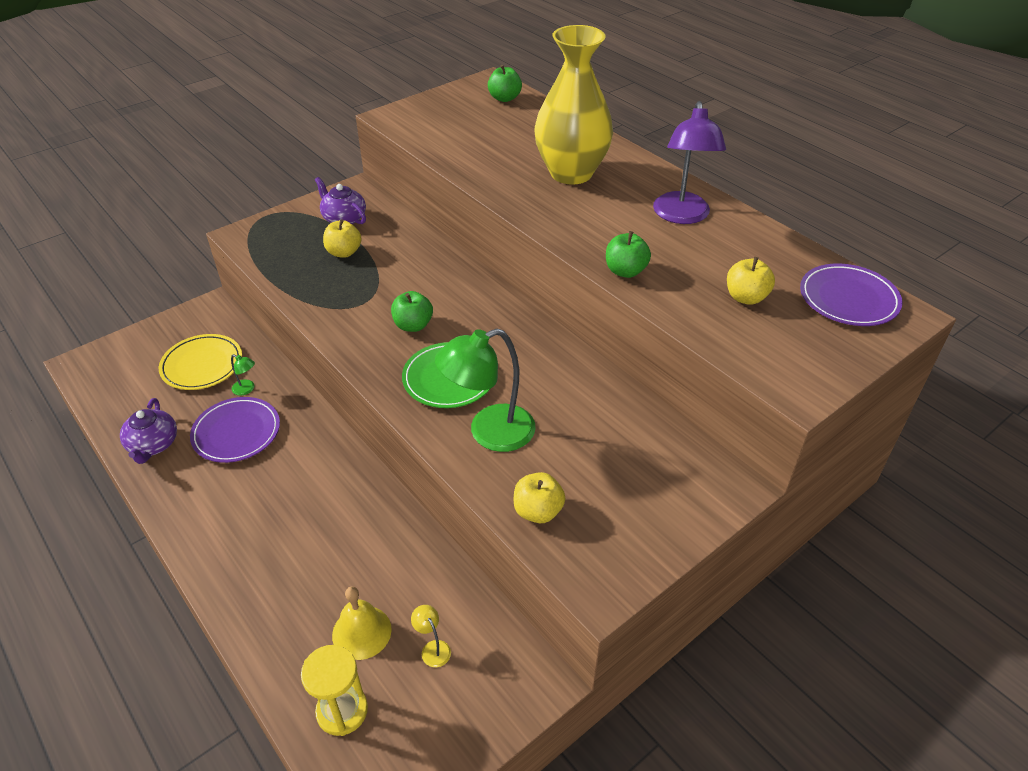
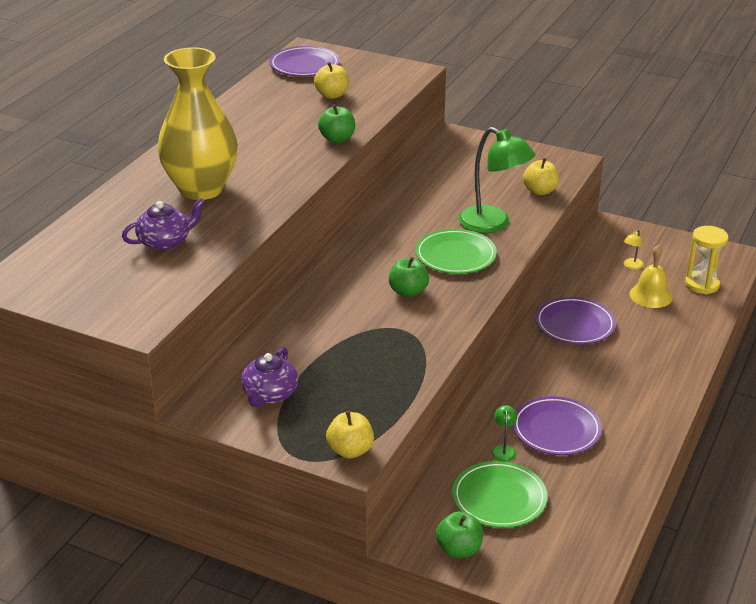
camera: 115 degrees left, 10 degrees down
(153, 445) = (615, 474): purple teapot -> purple teapot (165, 242)
(202, 365) = (499, 498): yellow plate -> green plate
(344, 252) = (331, 370): yellow apple -> yellow apple (350, 450)
(364, 523) = (575, 324): none -> purple plate
(504, 98) = (52, 262): green apple -> green apple (459, 549)
(681, 216) = (240, 130): purple lamp -> none

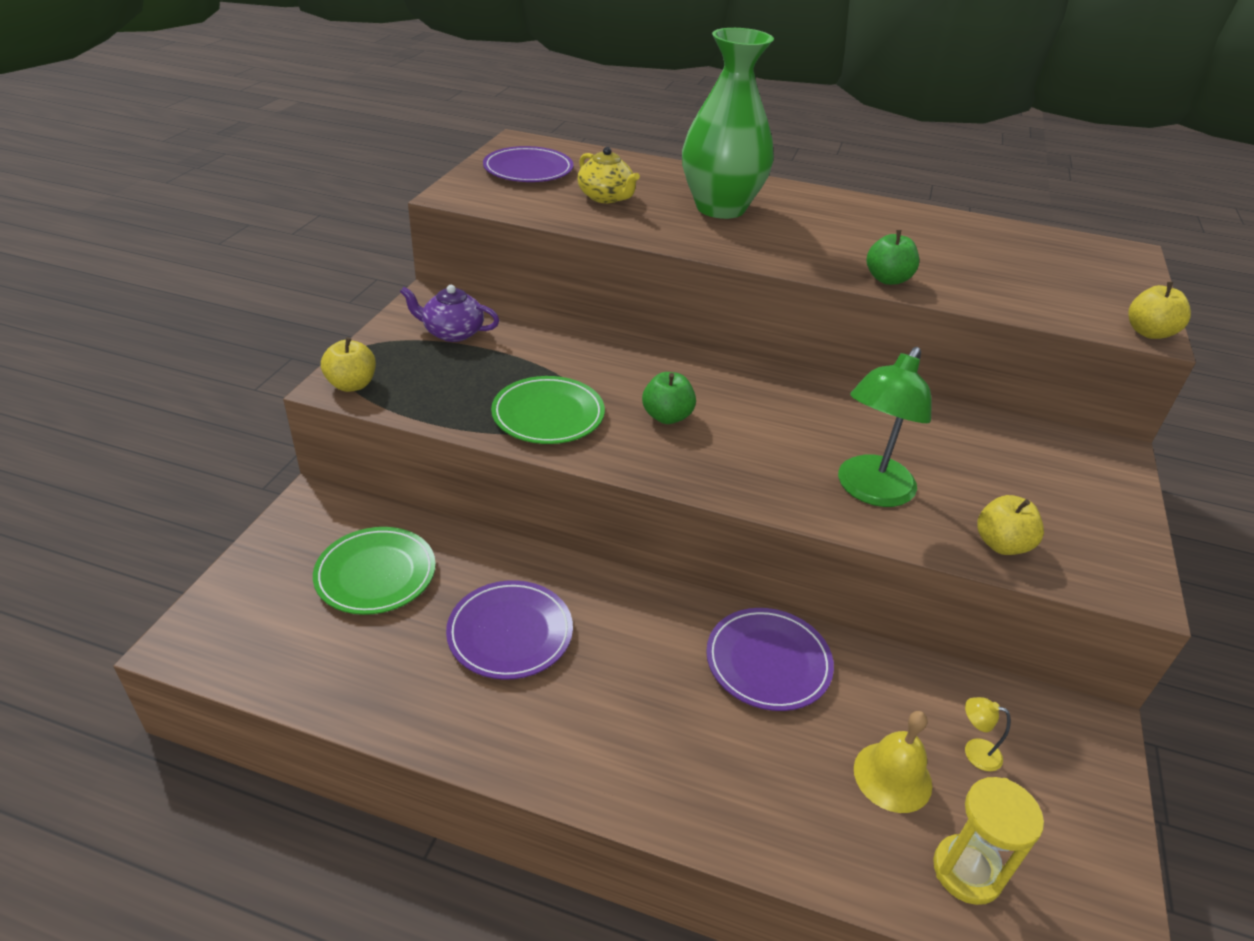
camera: 80 degrees right, 5 degrees up
(165, 242) = (606, 197): purple teapot -> yellow teapot
(201, 189) = (720, 208): yellow vase -> green vase
(304, 65) = (1078, 252): purple plate -> purple plate (528, 170)
(332, 95) = (1008, 273): yellow apple -> yellow apple (1148, 332)
(455, 255) = (768, 455): green plate -> green plate (548, 415)
(459, 549) = (293, 540): green apple -> none
(503, 449) = (468, 579): green lamp -> none

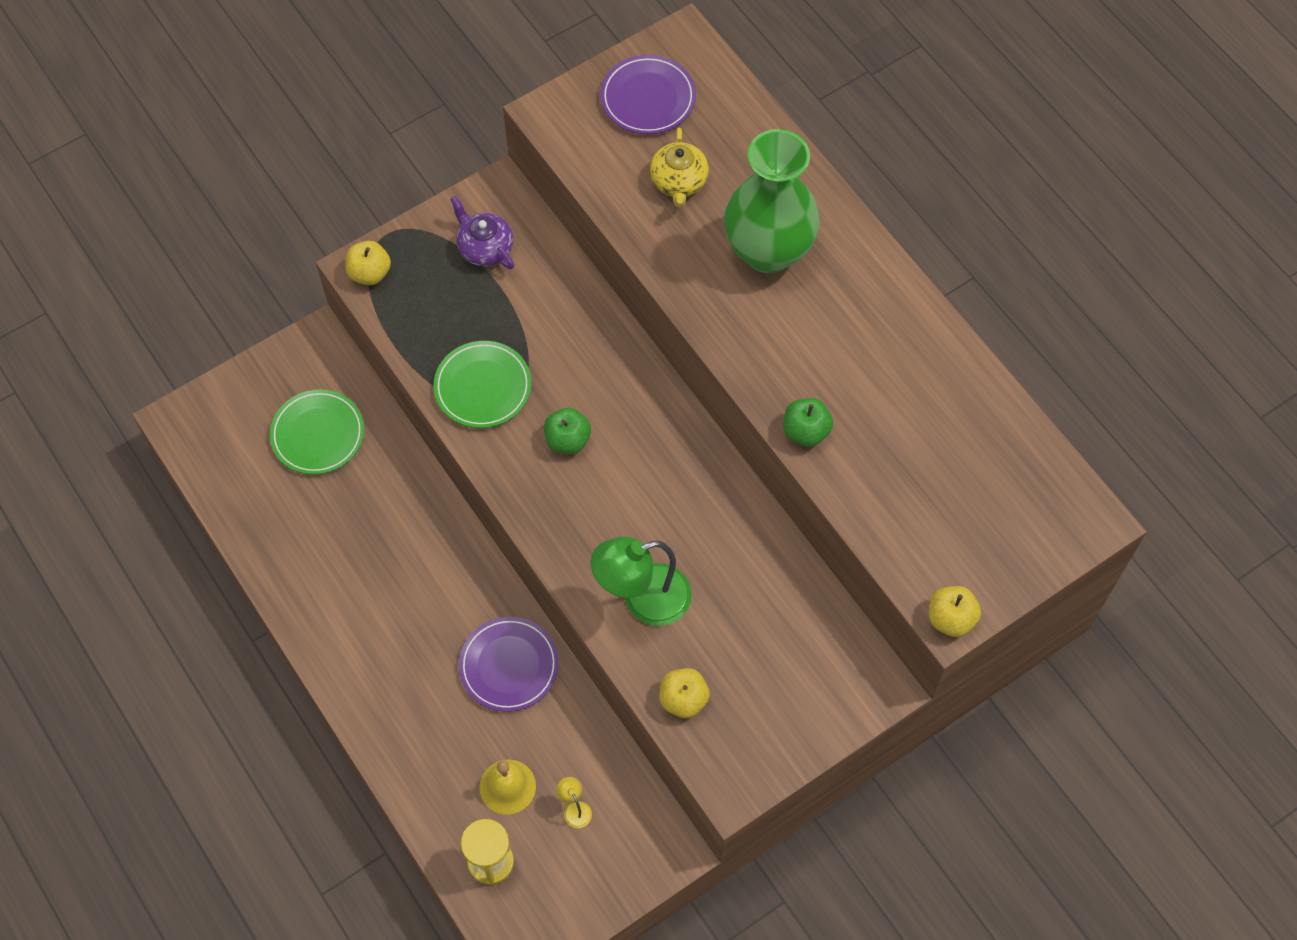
camera: 40 degrees right, 25 degrees up
(510, 633) = (367, 537): purple plate -> none

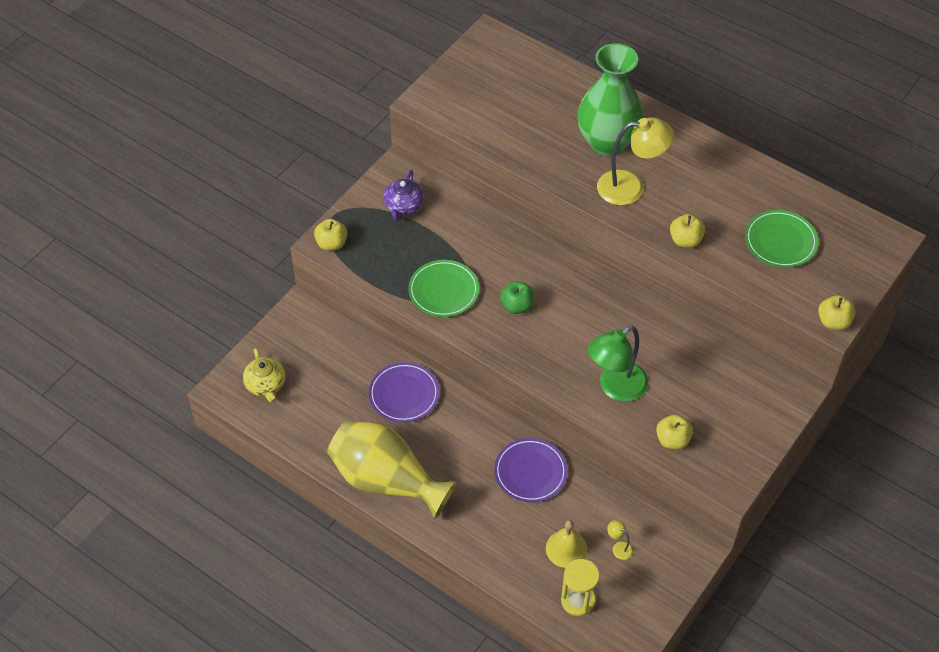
camera: 20 degrees left, 10 degrees down
(318, 434) = (327, 368): green plate -> green plate (780, 241)
(324, 614) = (386, 480): none -> yellow vase
(485, 248) = (403, 206): purple teapot -> purple teapot turned 105 degrees counterclockwise
(648, 98) = (483, 75): purple plate -> purple plate (404, 394)
(678, 181) = (528, 118): yellow teapot -> yellow teapot (266, 385)
(768, 328) = (630, 187): none -> yellow lamp
(805, 431) = (685, 240): green apple -> yellow apple

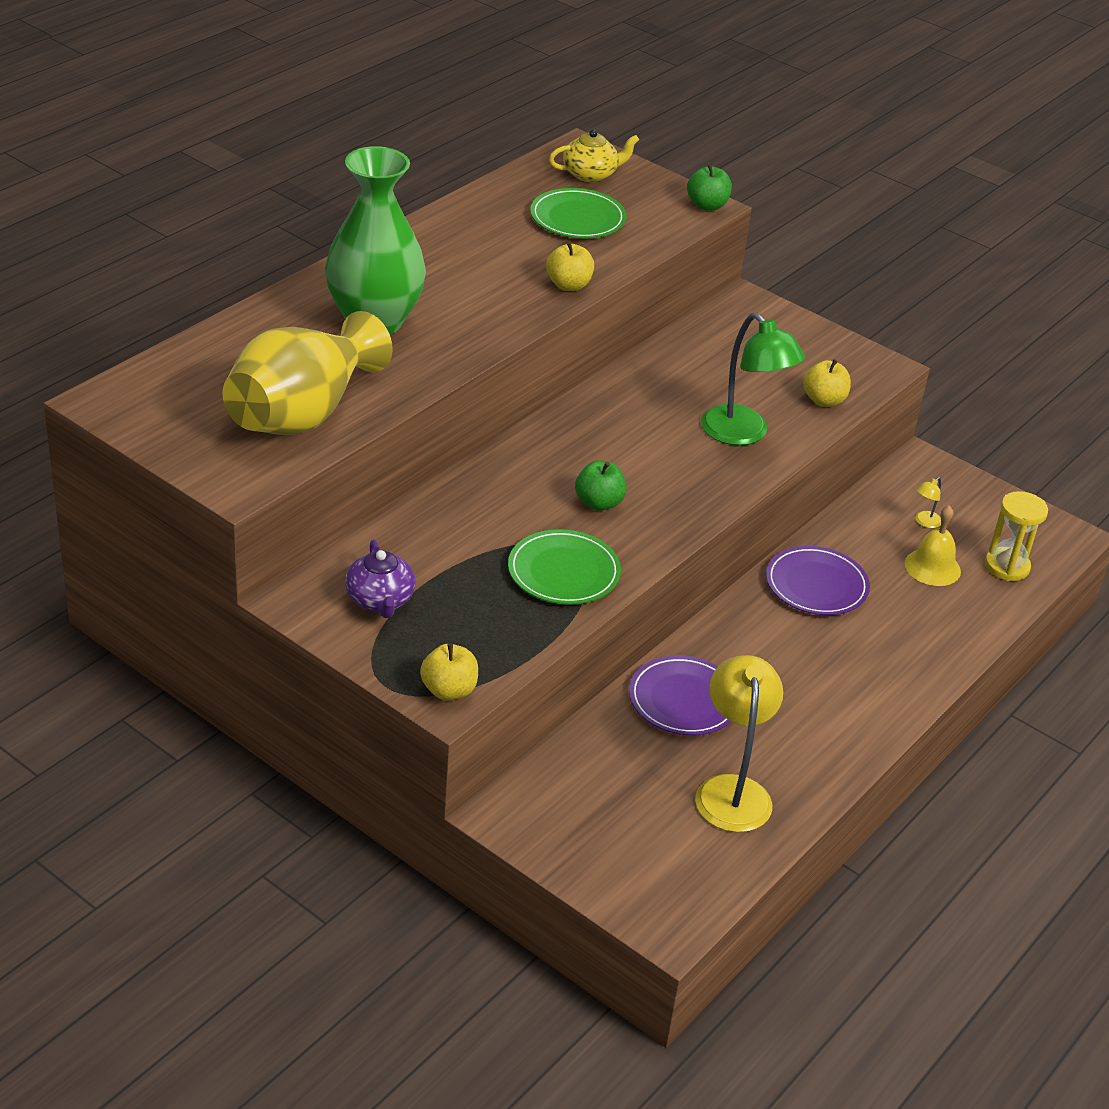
camera: 90 degrees left, 15 degrees down
(266, 385) = (662, 867): yellow teapot -> yellow teapot (591, 174)
(386, 480) = (840, 732): yellow vase -> yellow vase (302, 414)
(403, 206) = (380, 600): purple teapot -> purple teapot turned 60 degrees clockwise
(630, 187) = (465, 314): yellow lamp -> yellow lamp (732, 790)
(833, 322) = (707, 205): yellow apple -> green apple

